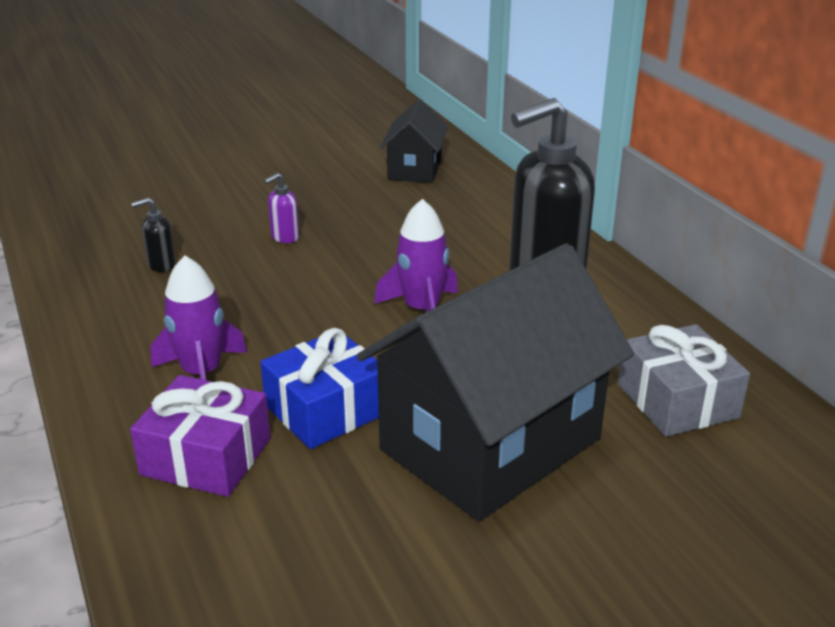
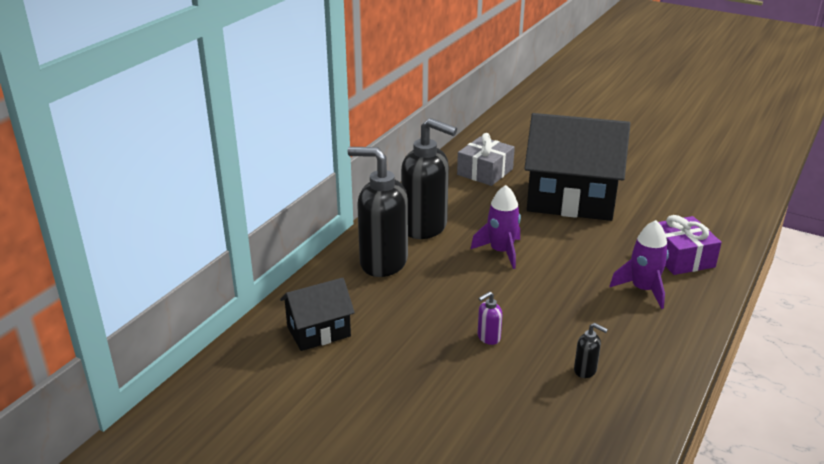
camera: 125 degrees left, 0 degrees up
(284, 237) = (488, 338): purple soap dispenser -> purple soap dispenser turned 135 degrees clockwise
(326, 409) = (610, 243): blue gift -> none
(493, 230) = (382, 262): none -> black soap dispenser

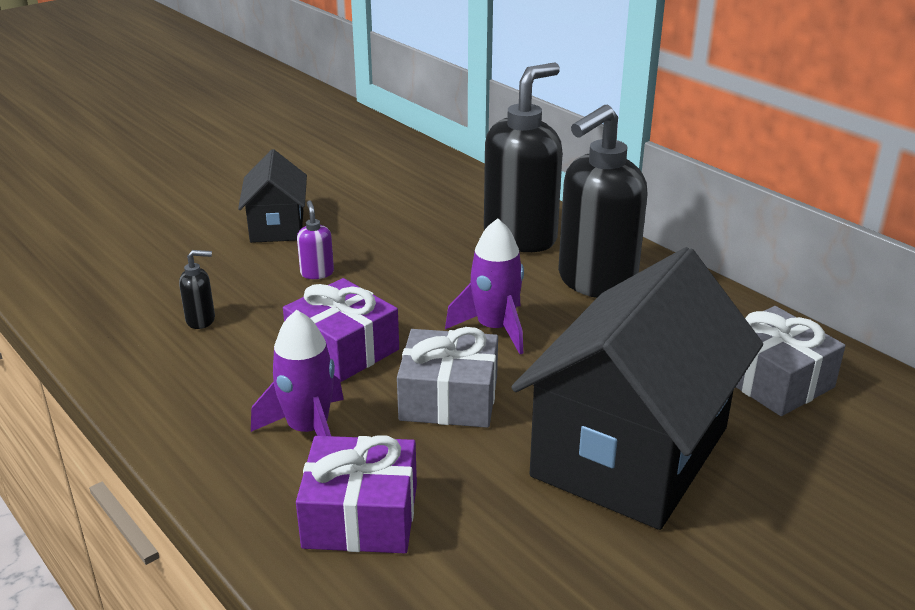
camera: 110 degrees right, 0 degrees up
(319, 331) = (411, 185): black house -> black house (277, 226)
(565, 299) = (343, 349): none -> purple gift
(577, 253) = (449, 398): none -> grey gift
(585, 370) = (201, 320): black soap dispenser -> black soap dispenser turned 150 degrees counterclockwise

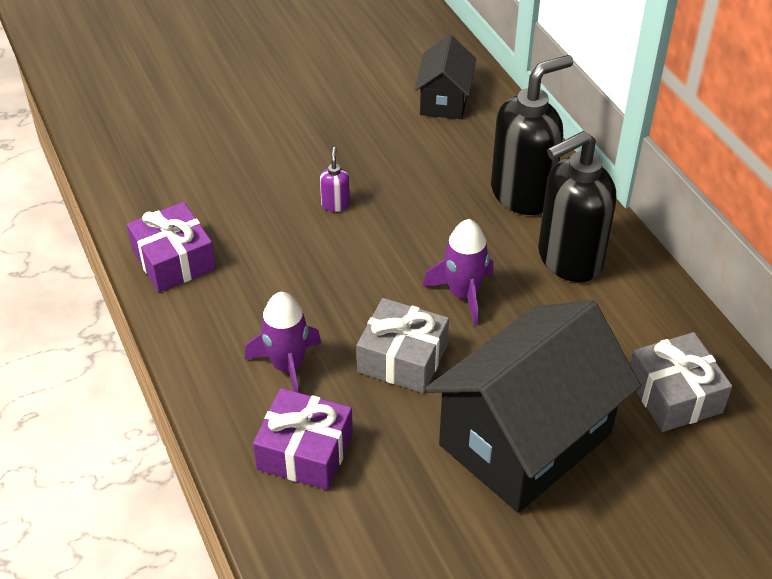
camera: 15 degrees right, 15 degrees up
(201, 320) = (231, 239): black soap dispenser -> none
(277, 226) = (315, 143): black house -> black house (444, 100)
(343, 349) = (334, 292): purple gift -> purple gift (174, 260)

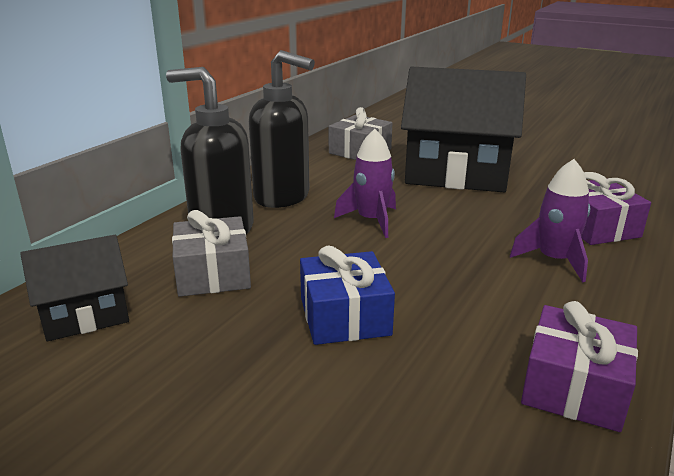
camera: 125 degrees left, 20 degrees down
(335, 204) = (344, 316): purple soap dispenser -> blue gift
(402, 358) = (466, 222): grey gift -> grey gift (213, 273)

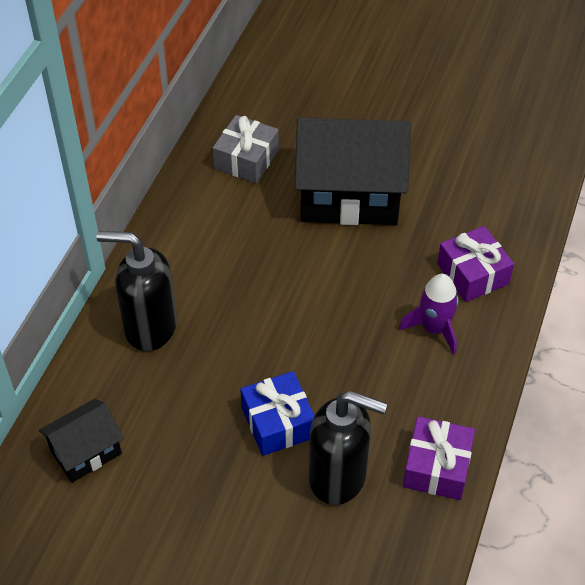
camera: 10 degrees left, 25 degrees up
(213, 273) = (163, 388): grey gift -> none
(283, 197) = (189, 264): black soap dispenser -> black soap dispenser (339, 477)
(371, 221) = (278, 292): purple rocket -> none

